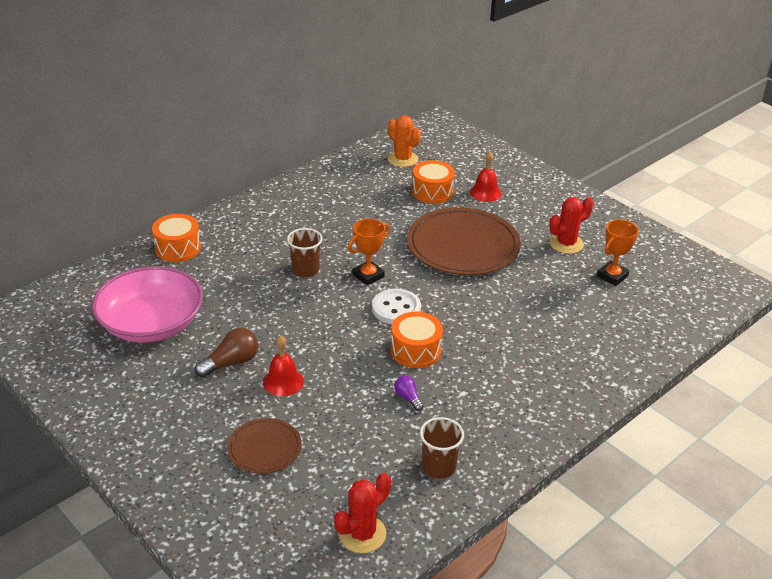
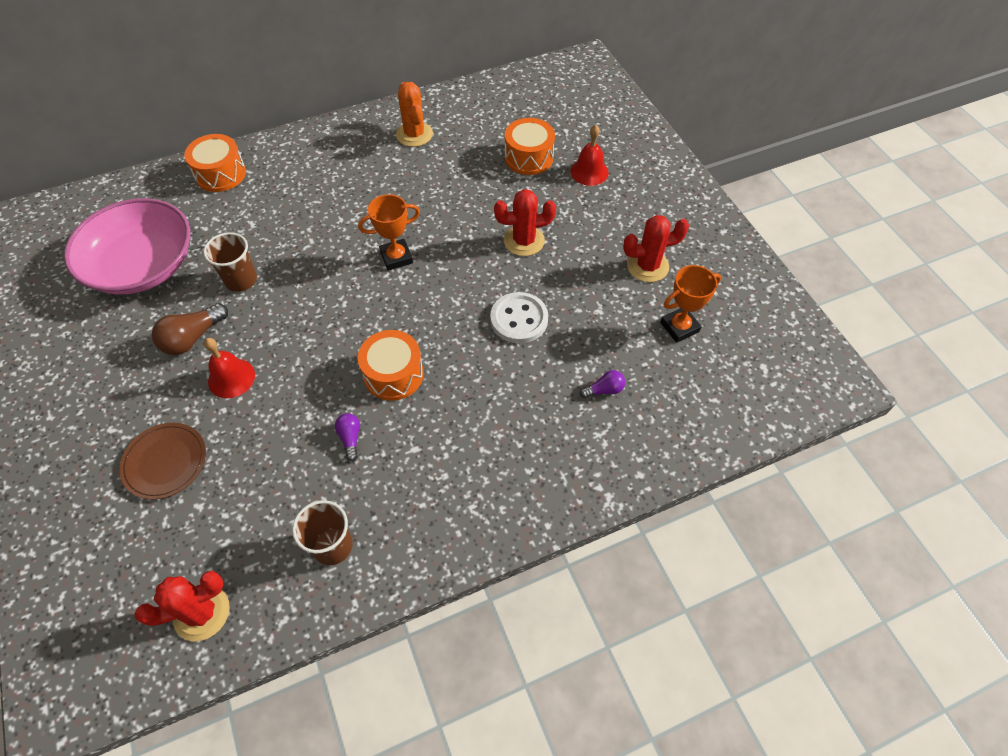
camera: 20 degrees right, 20 degrees up
(231, 363) = (193, 338): brown light bulb -> brown light bulb turned 150 degrees clockwise
(305, 270) = (334, 234): brown cup -> brown cup (241, 280)
(396, 308) = (403, 310): white button -> white button (519, 319)
(403, 159) = (519, 105): orange cactus -> orange cactus (414, 134)
(463, 246) = (524, 241): brown plate -> red cactus
(581, 325) = (604, 390): none -> purple light bulb

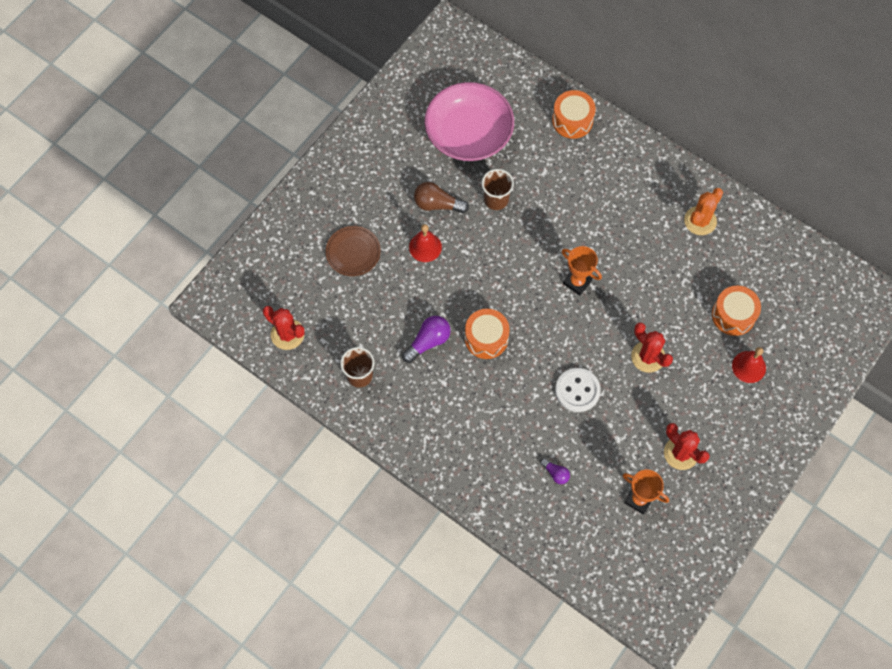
camera: 60 degrees right, 10 degrees up
(350, 438) = (428, 342): purple light bulb -> purple light bulb, size x1.73

